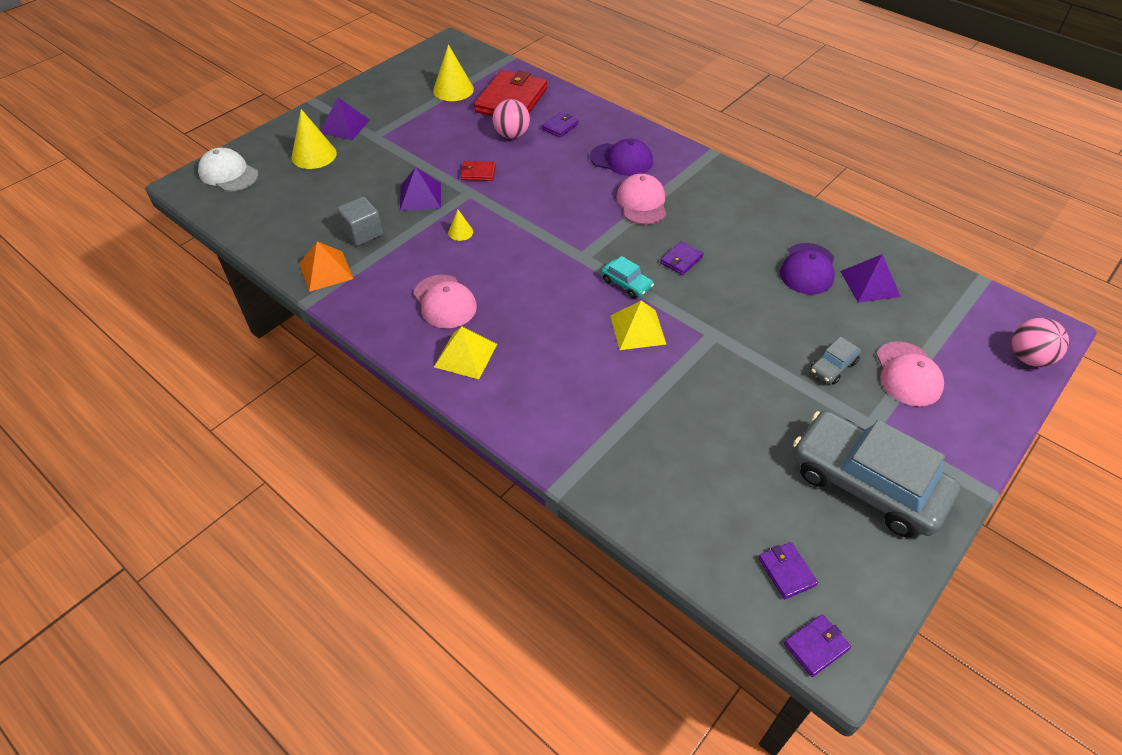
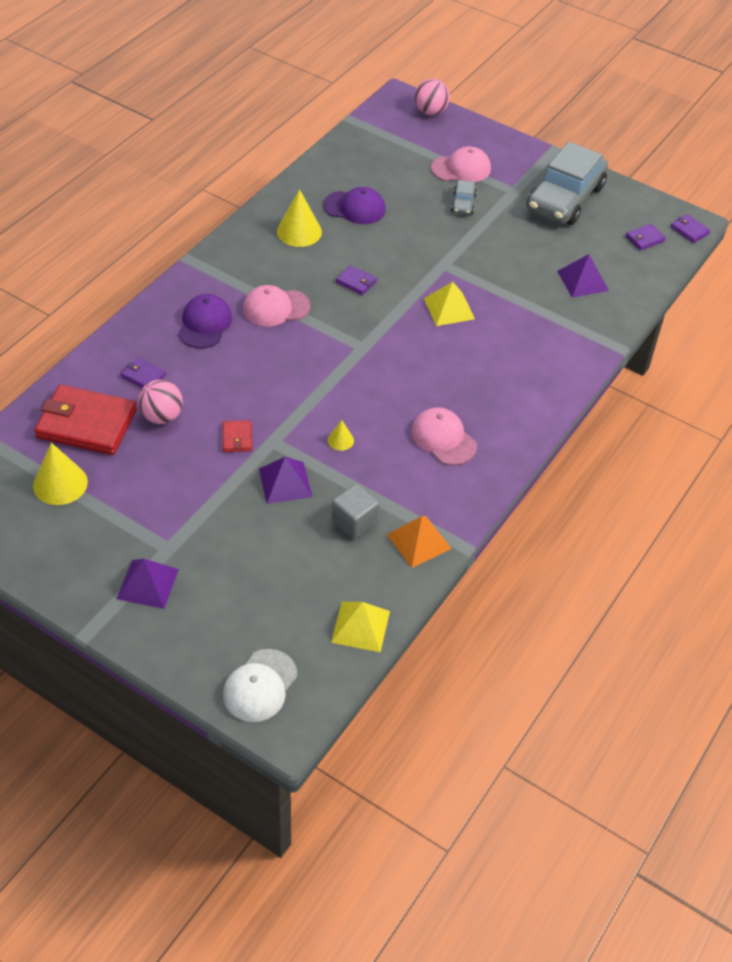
camera: 100 degrees left, 0 degrees up
(314, 155) = (213, 602): yellow cone -> yellow cone (299, 231)
(445, 302) = (443, 439): pink cap -> pink cap turned 90 degrees counterclockwise
(465, 355) = (506, 415): yellow pyramid -> yellow pyramid (360, 626)
(626, 284) = (394, 316): turquoise car -> none
(833, 367) = (463, 203): grey car -> grey car turned 60 degrees clockwise
(870, 284) = (366, 176): purple pyramid -> purple pyramid (583, 280)

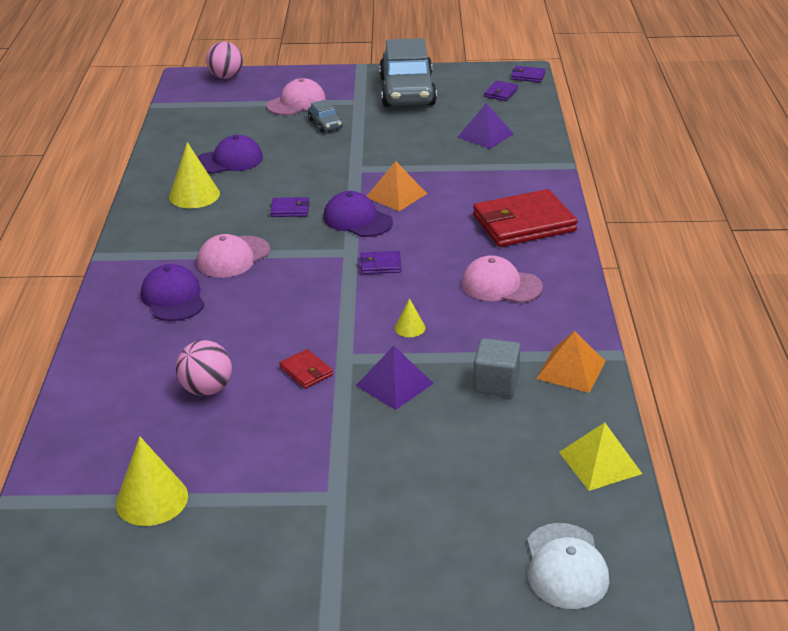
camera: 30 degrees left, 15 degrees down
(86, 424) = (128, 433): red wallet -> red wallet (524, 223)
(143, 376) = (150, 365): purple wallet -> purple wallet (380, 265)
(148, 584) = (348, 540): purple pyramid -> none
(396, 318) = (357, 220): none -> purple cap
(449, 308) = (396, 195): yellow pyramid -> orange pyramid

